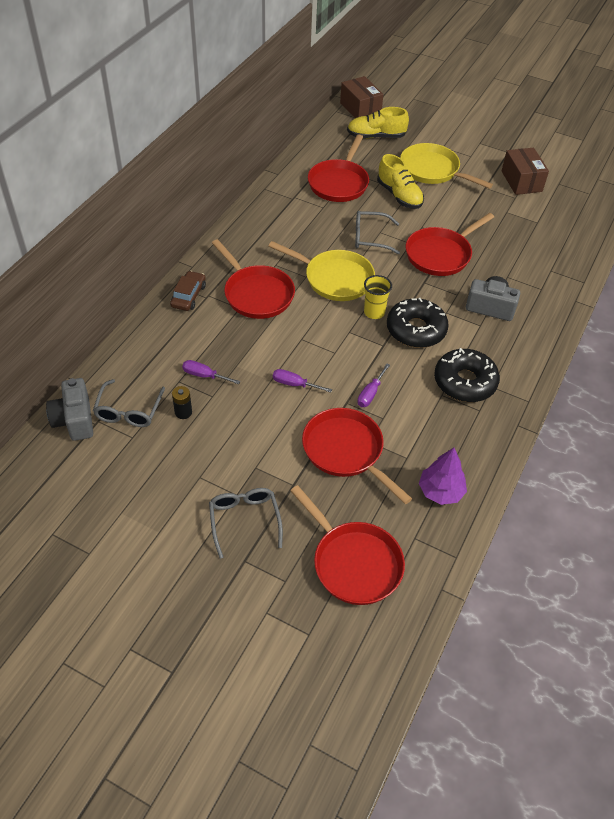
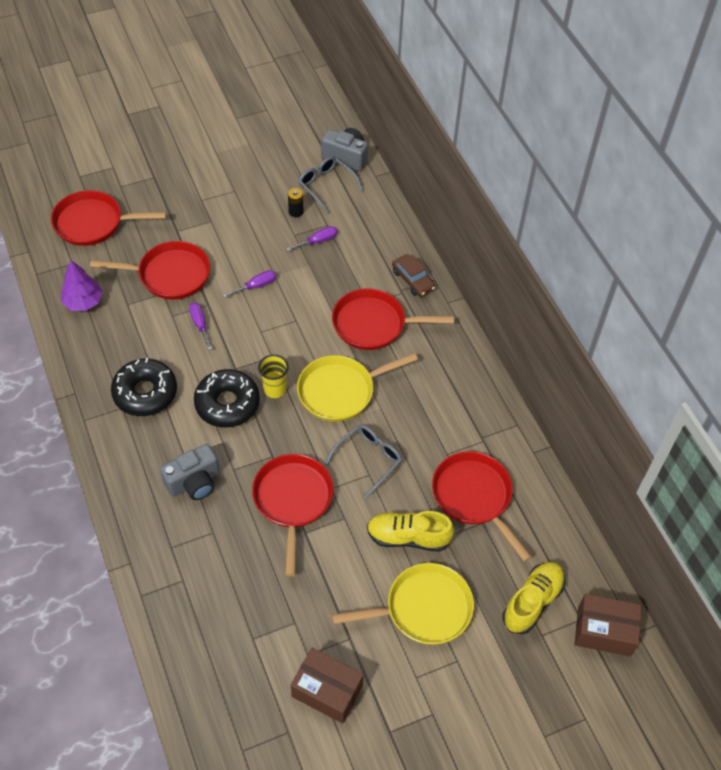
camera: 130 degrees right, 5 degrees up
(244, 520) = (179, 192): grey glasses -> none

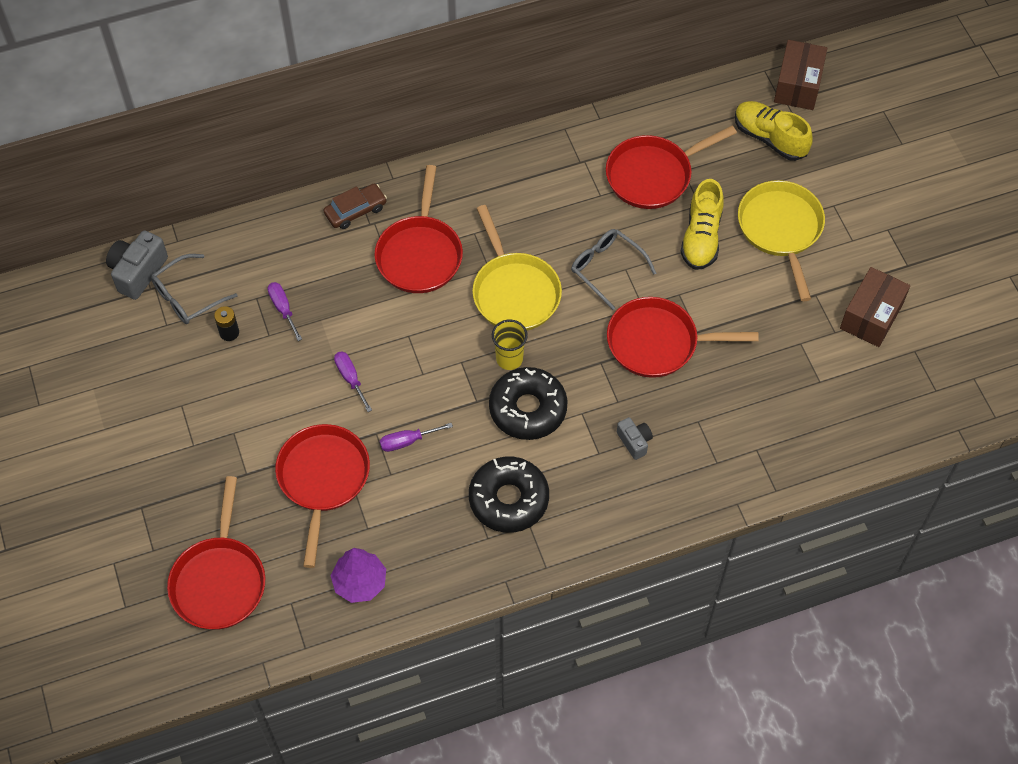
camera: 85 degrees left, 5 degrees up
(194, 482) = (634, 442): grey camera -> grey camera, size x0.58

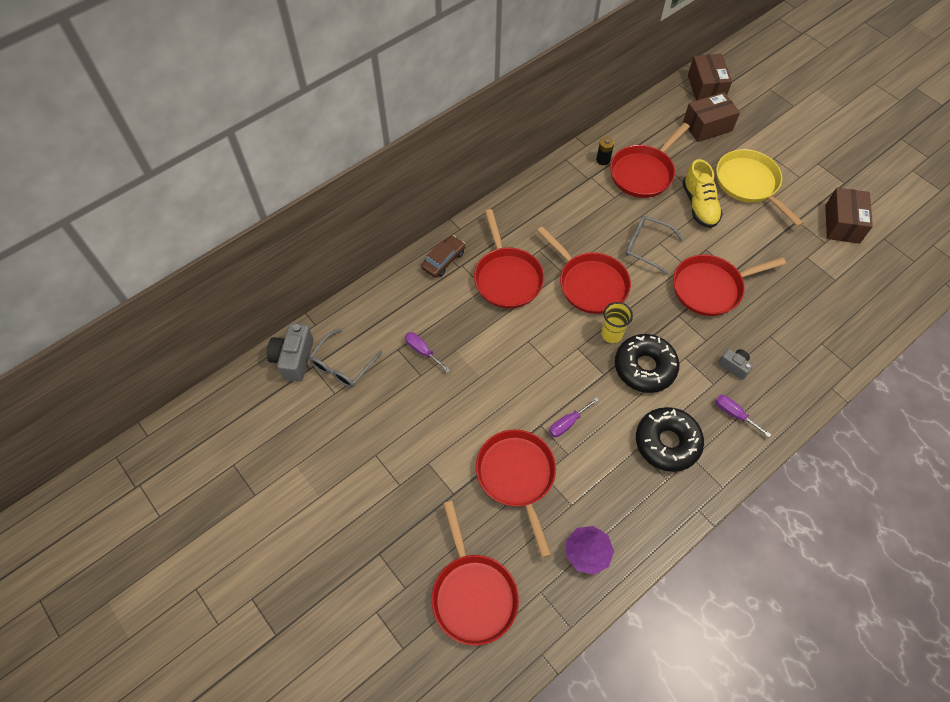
camera: 20 degrees left, 0 degrees up
(229, 332) = (388, 383): black battery -> black battery (603, 160)
(350, 378) = (500, 388): purple screwdriver -> purple screwdriver (734, 414)
(514, 291) = (589, 283): yellow pan -> red pan
(770, 138) = (707, 126): yellow shoe -> brown box

